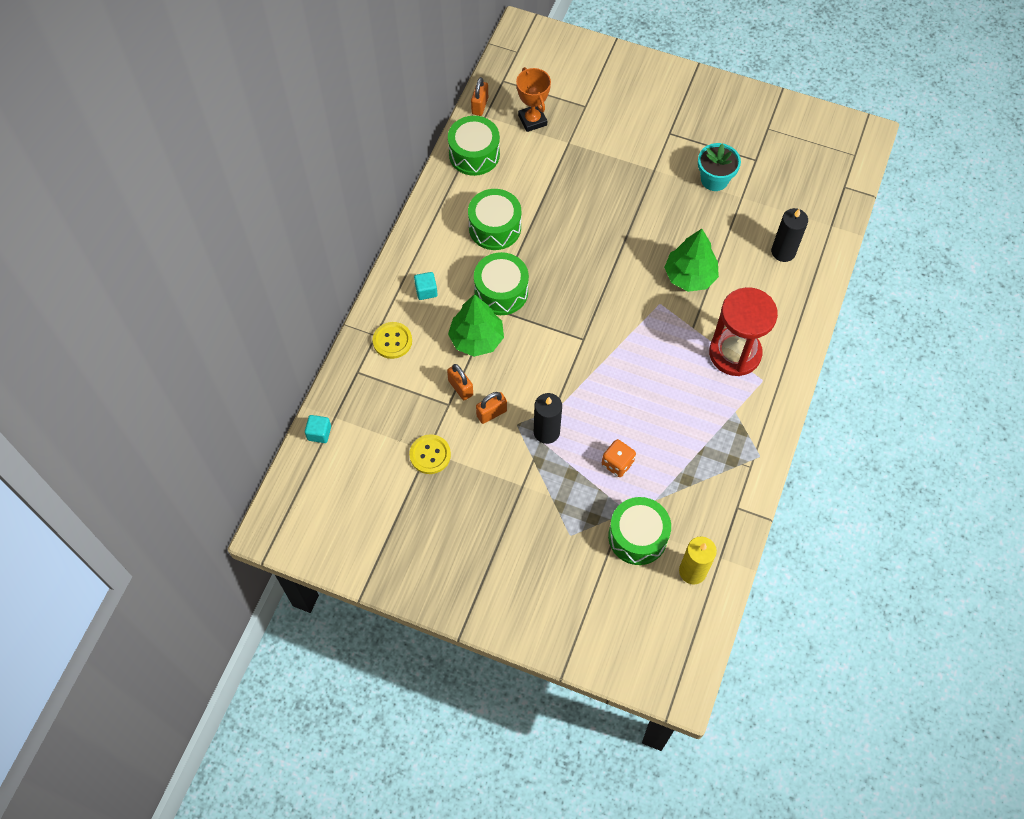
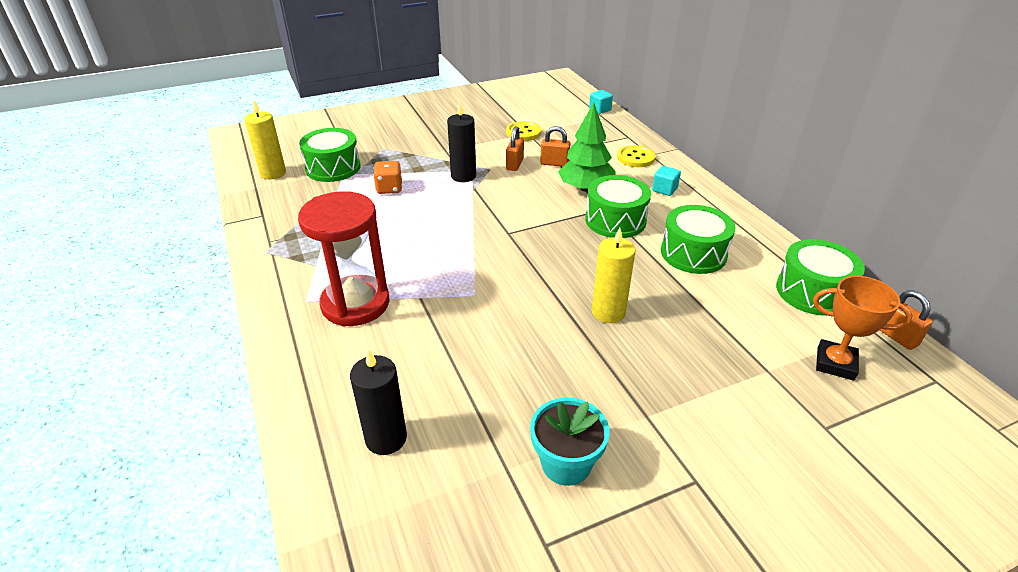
camera: 135 degrees right, 25 degrees down
(600, 231) = (608, 312): none -> yellow candle
(690, 276) = (471, 336): green tree -> none

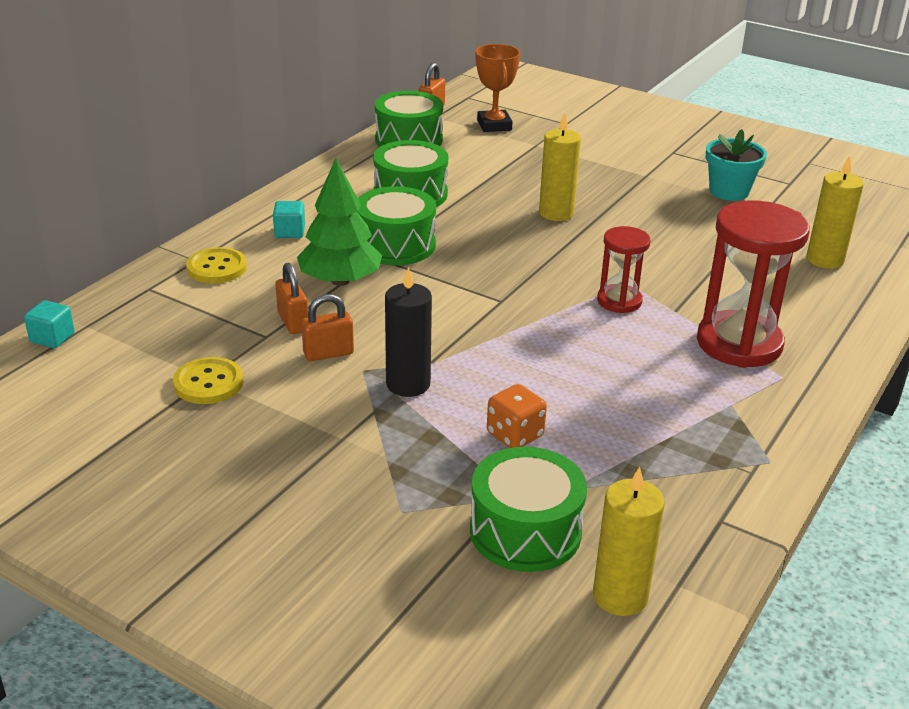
camera: 125 degrees left, 5 degrees down
(386, 438) = (825, 260): black candle -> yellow candle
(457, 279) = (619, 301): none -> red hourglass

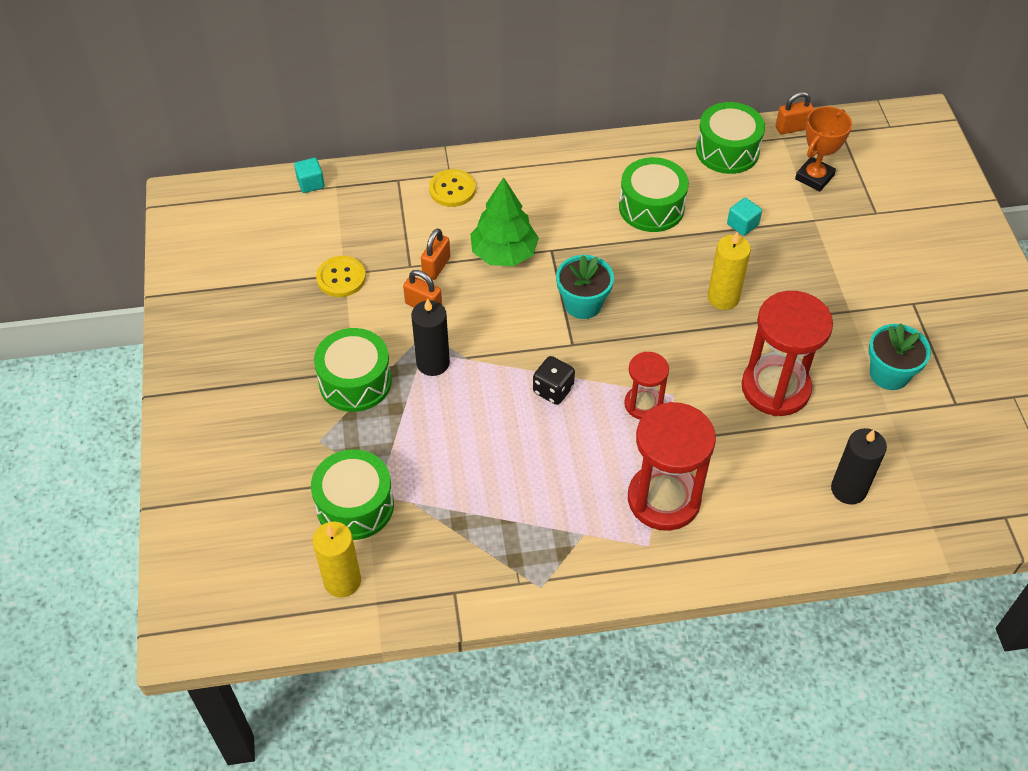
camera: 50 degrees right, 20 degrees up
(290, 232) = (530, 188): turquoise cube -> turquoise cube (742, 225)
(395, 245) = (577, 247): green drum -> green drum (355, 381)
(463, 273) = (583, 304): none -> turquoise flower pot
(515, 435) = (436, 445): orange dice -> none
(539, 336) = (553, 390): none -> black dice
(682, 238) = (775, 388): none -> red hourglass
(825, 260) = (848, 489): yellow candle -> black candle

